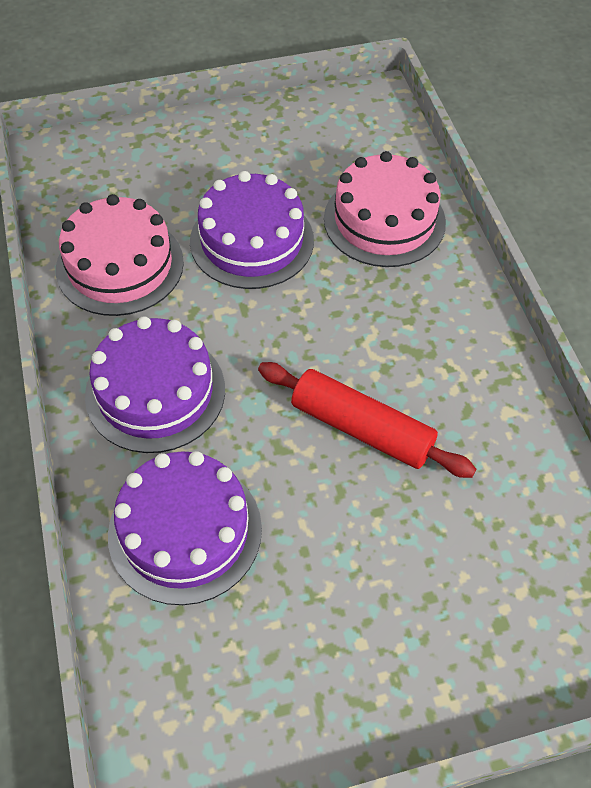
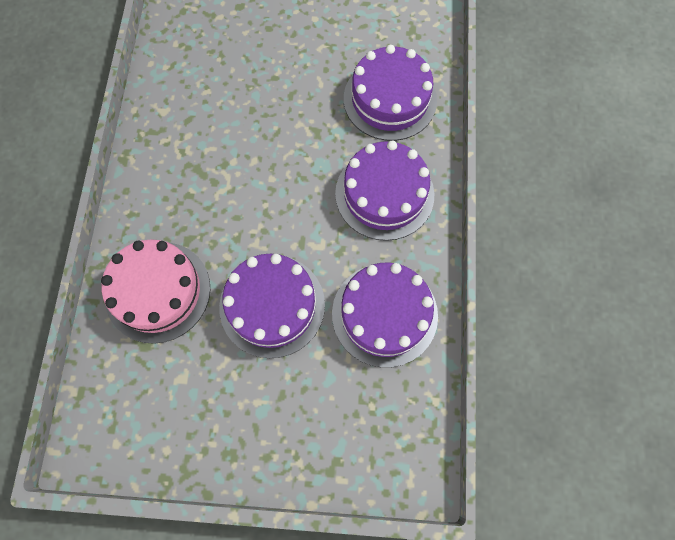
camera: 160 degrees left, 15 degrees up
(120, 265) = (384, 314): pink cake -> purple cake
(362, 428) = (260, 127): red rolling pin -> none

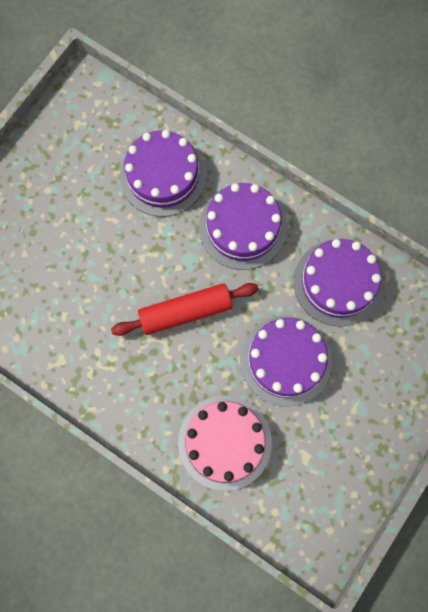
camera: 60 degrees left, 5 degrees up
(269, 188) = (186, 312): none -> red rolling pin

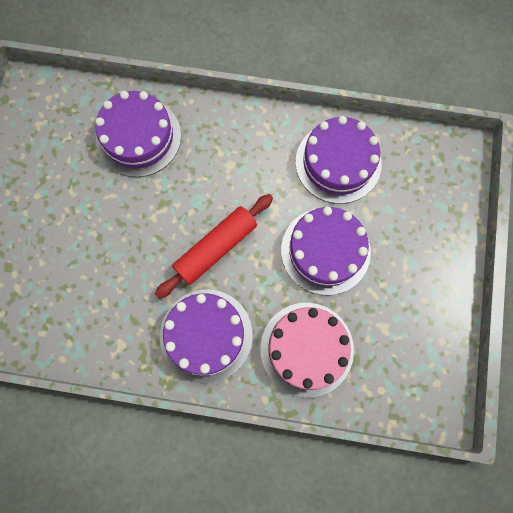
camera: 25 degrees left, 0 degrees up
(242, 227) = (232, 151): purple cake -> purple cake (206, 335)

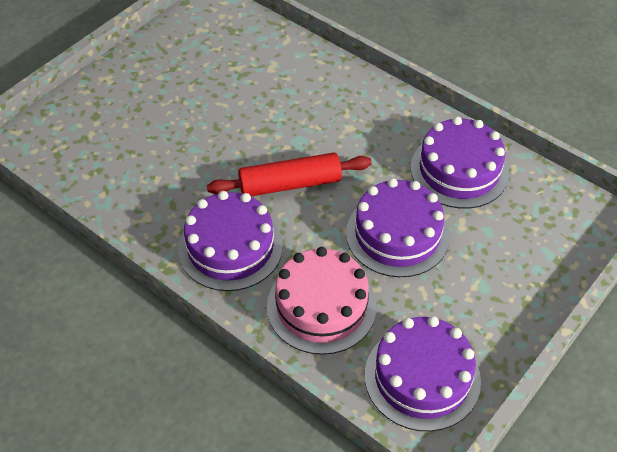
camera: 30 degrees right, 25 degrees down
(138, 137) = (279, 73): purple cake -> purple cake (422, 377)

